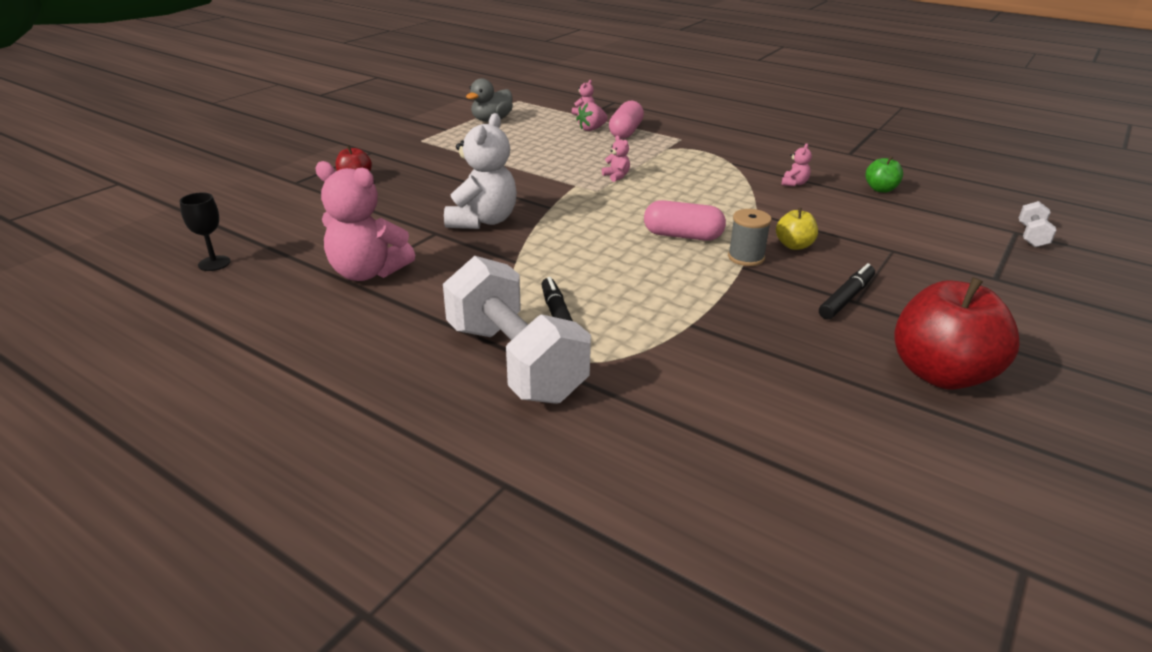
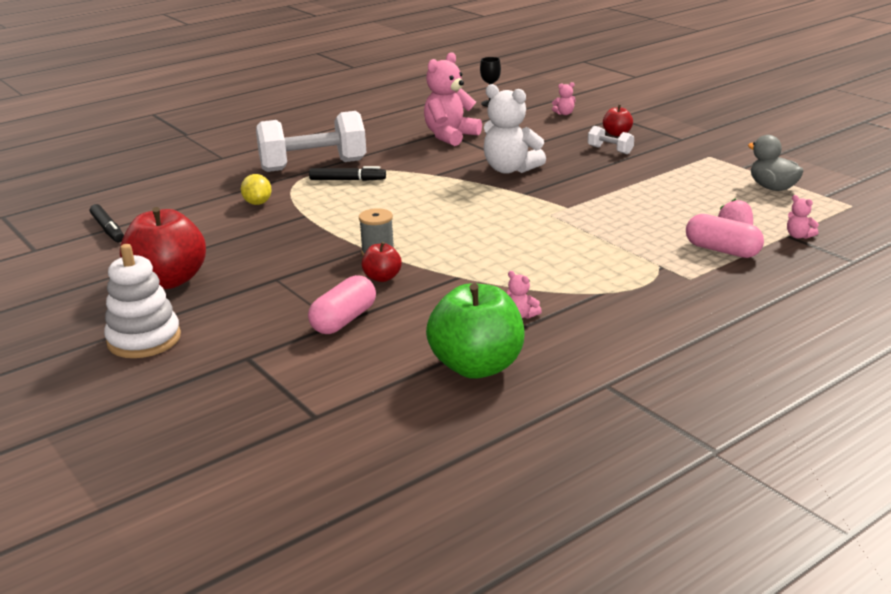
camera: 110 degrees right, 5 degrees down
(616, 176) = (582, 227): pink teddy bear -> pink teddy bear (564, 113)
(679, 374) = (257, 203): none -> yellow lemon
(683, 236) = (434, 235): pink capsule -> pink capsule (344, 320)
(794, 245) = (382, 278): yellow apple -> red apple
(846, 298) = (283, 276): black marker -> black marker (108, 229)
(880, 189) = (477, 366): green apple -> green apple, size x2.07
(1032, 236) = (298, 422): white dumbbell -> white dumbbell (610, 150)
(1053, 344) = (144, 339): none -> white stacking toy

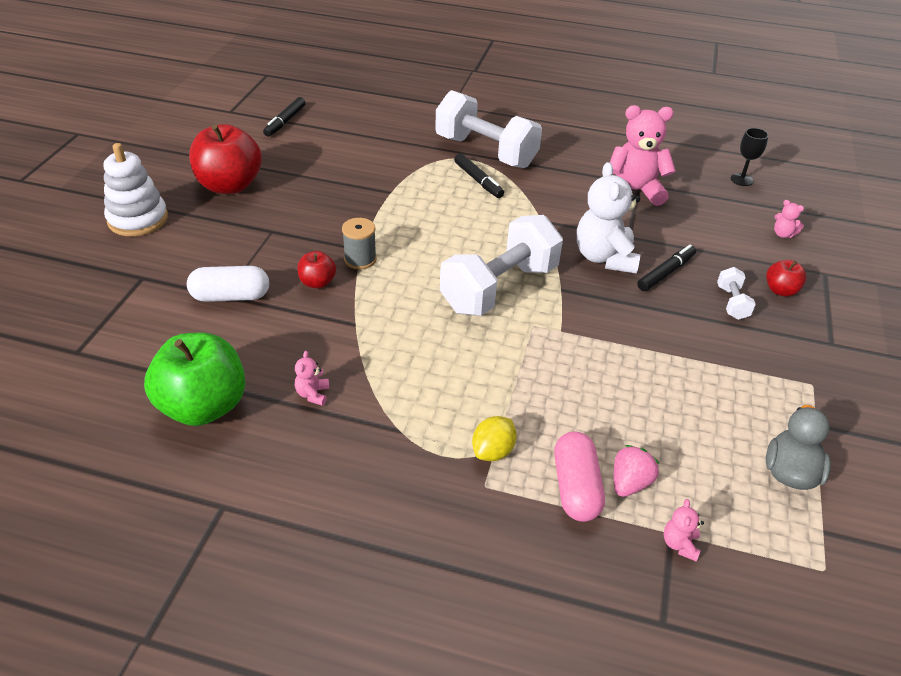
camera: 50 degrees right, 15 degrees up
(257, 203) = (390, 160): yellow lemon -> yellow lemon (493, 451)
(344, 320) = (230, 296): pink capsule -> white capsule
(492, 213) = (499, 288): none -> white dumbbell
(553, 157) = (666, 273): none -> black marker

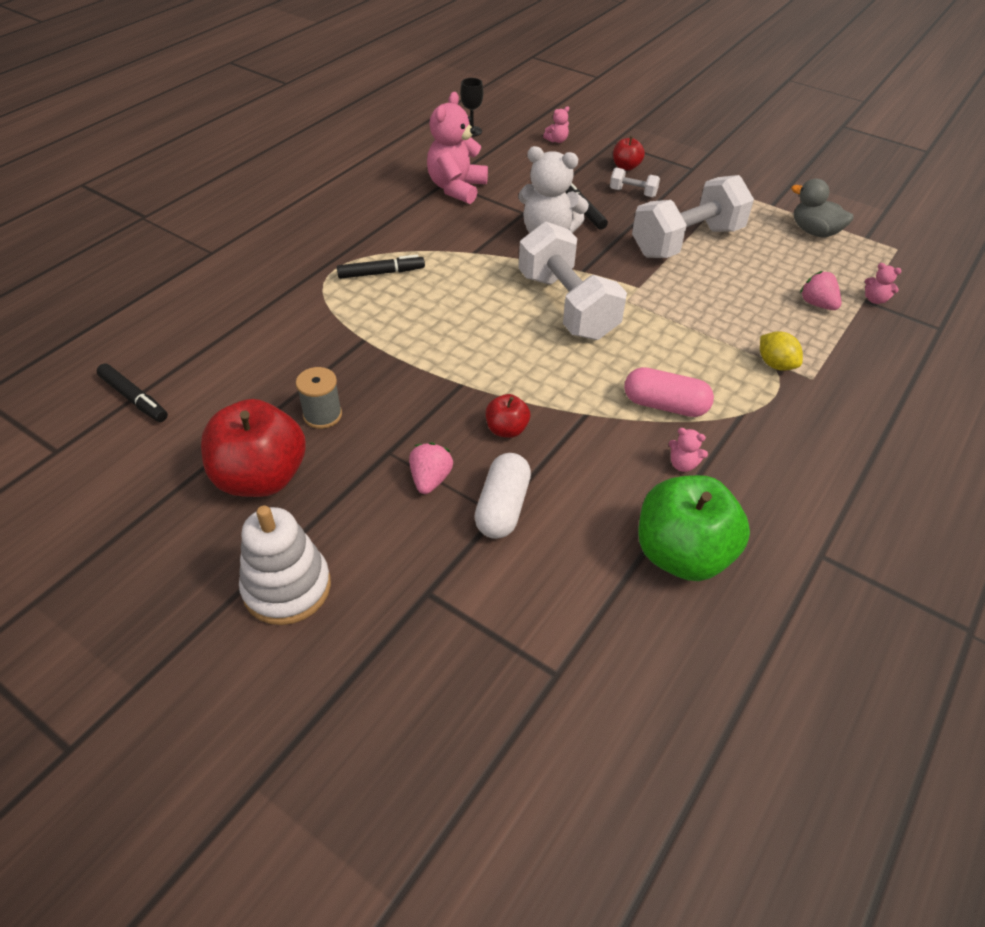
camera: 70 degrees left, 5 degrees up
(250, 256) = (430, 479): none -> pink strawberry
(360, 259) = (479, 389): grey spool -> grey spool (322, 415)
(485, 152) = (329, 254): white dumbbell -> white dumbbell (687, 242)
(576, 487) = (819, 331): pink capsule -> pink capsule (665, 405)

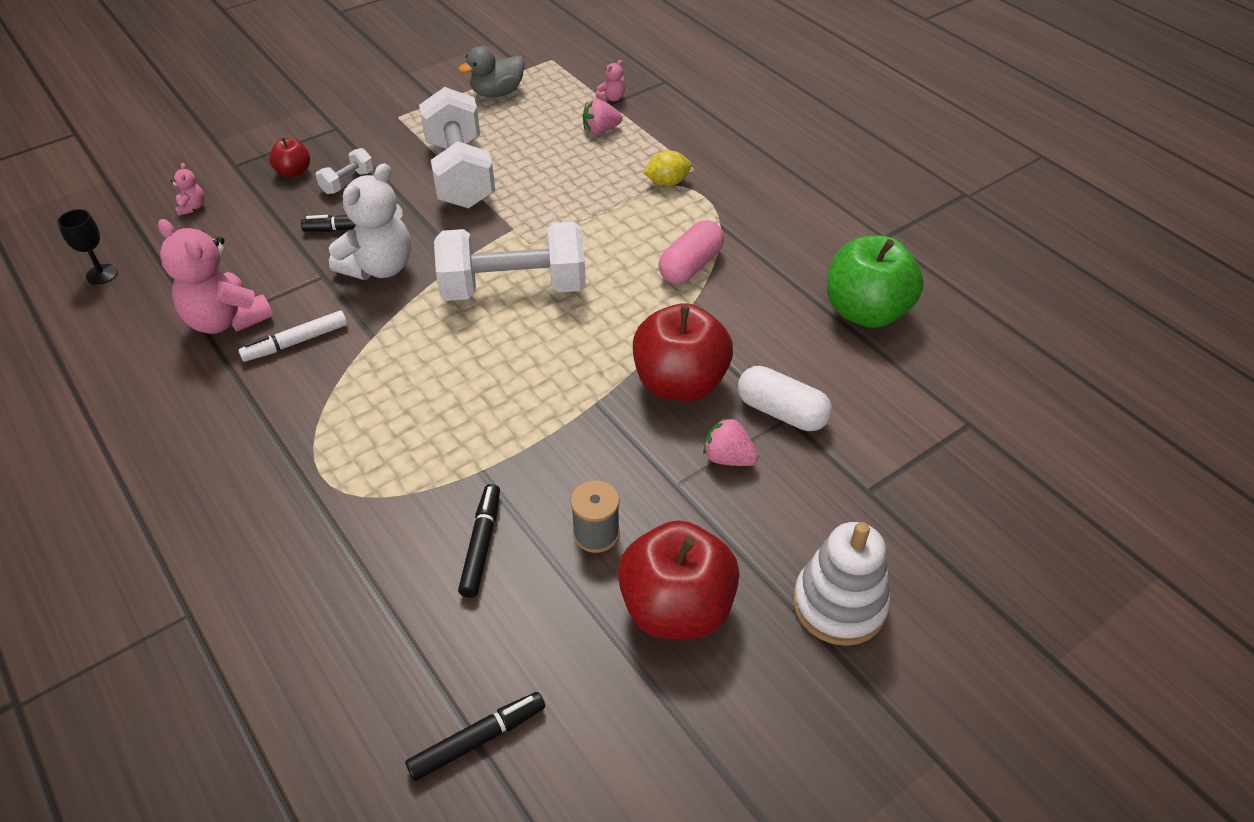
camera: 70 degrees left, 0 degrees up
(381, 273) = (360, 430): black marker -> black marker (481, 544)
(450, 222) = (296, 342): none -> white marker
(506, 429) = (680, 383): red apple -> red apple, size x2.07
(683, 464) = (767, 278): pink teddy bear -> none

